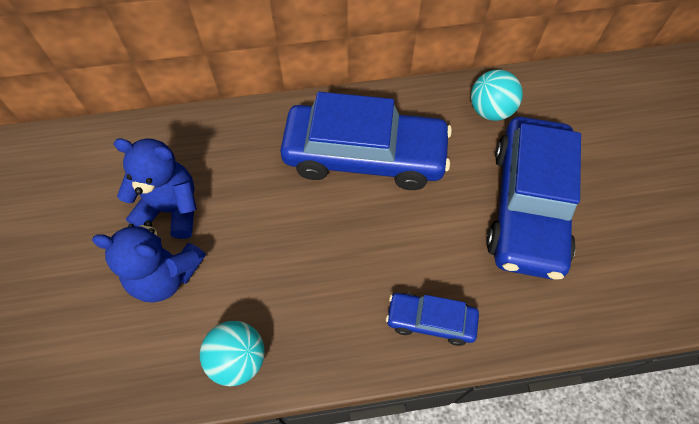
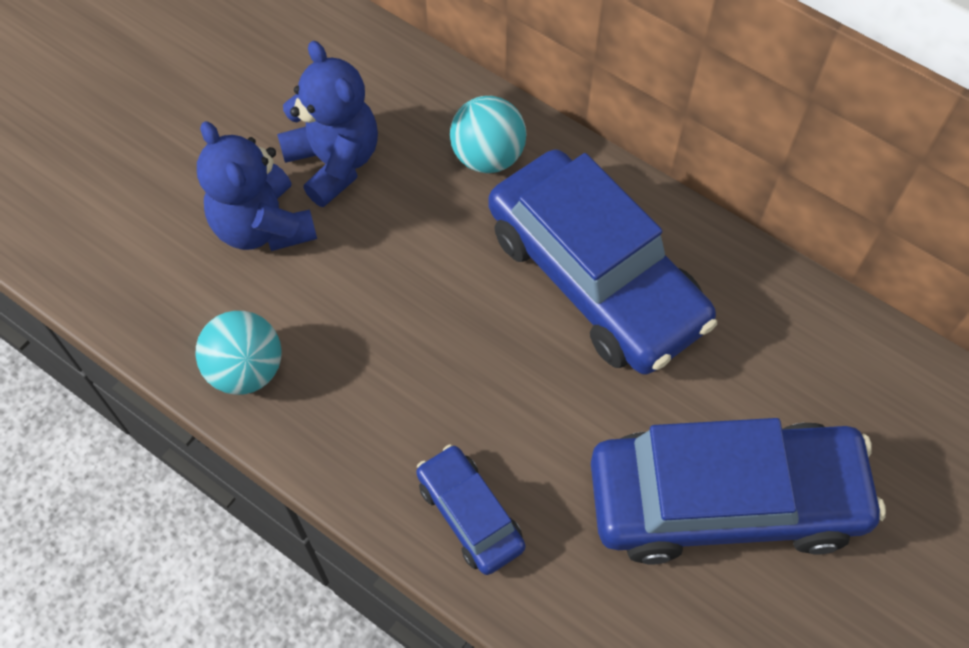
camera: 45 degrees right, 0 degrees up
(490, 110) = (813, 353): turquoise ball -> turquoise ball (488, 156)
(527, 206) = (725, 501): blue car -> blue car turned 150 degrees counterclockwise

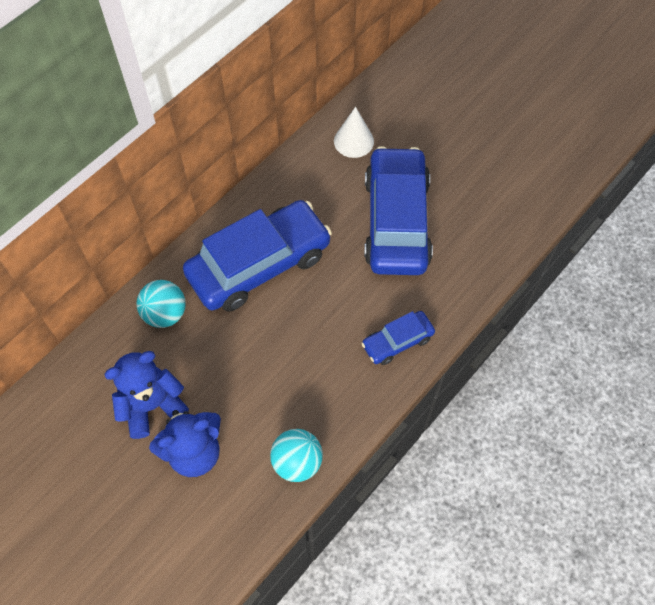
camera: 85 degrees left, 0 degrees up
(895, 410) = (353, 141): none -> white cone

